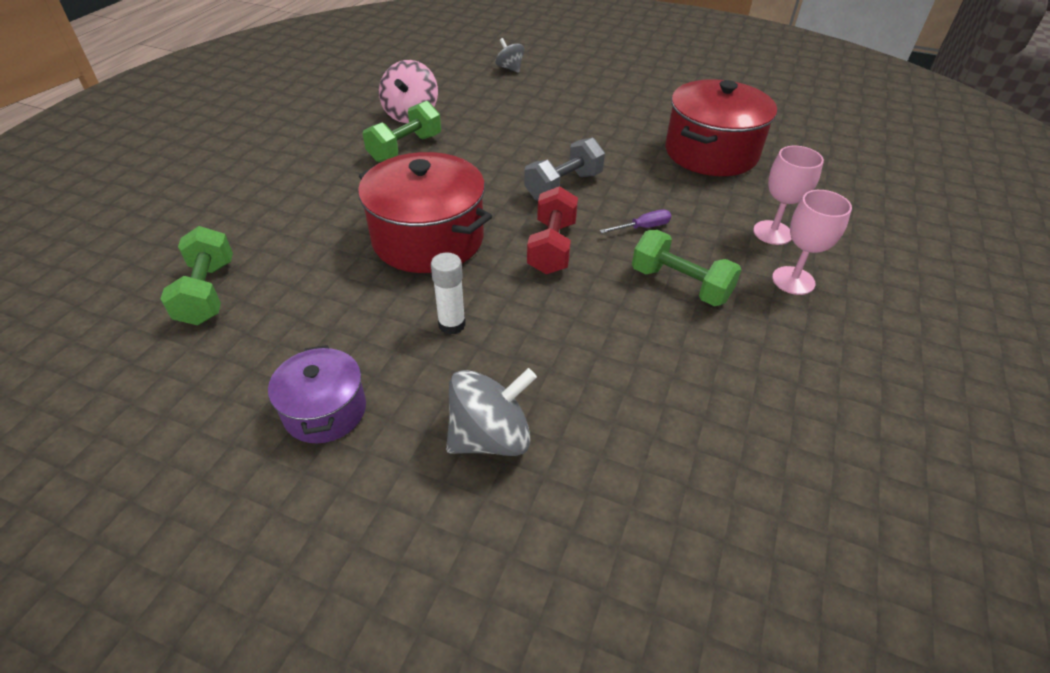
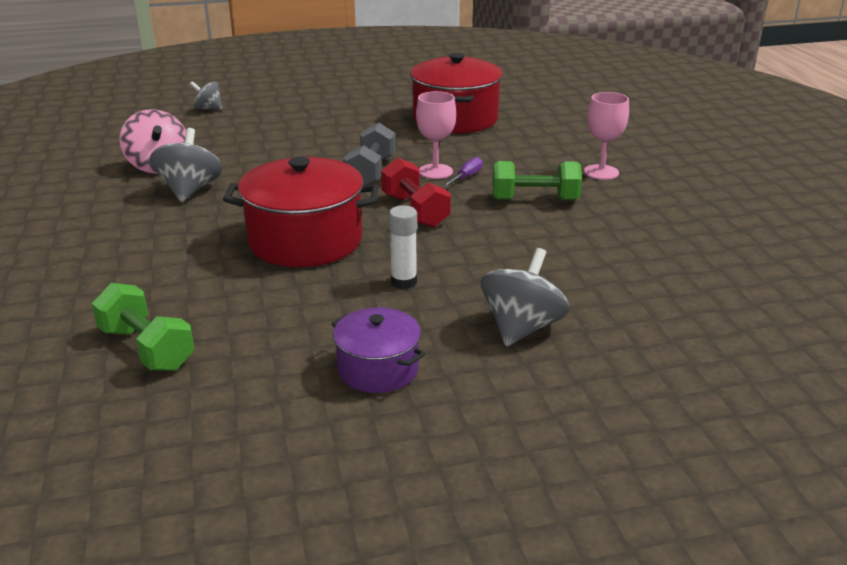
camera: 35 degrees left, 15 degrees down
(405, 148) = (190, 190): green dumbbell -> grey spinning top
(772, 233) = (556, 151): pink goblet -> pink goblet (435, 171)

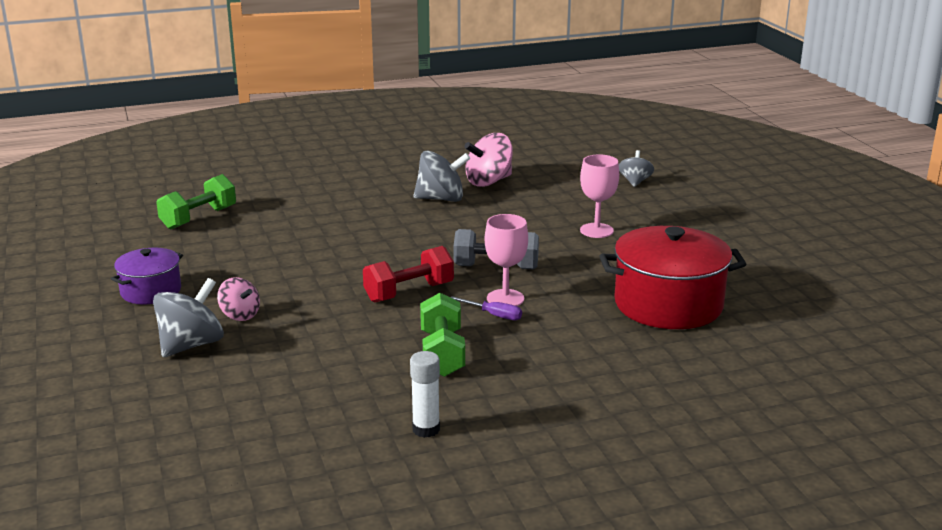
camera: 85 degrees right, 5 degrees down
(305, 240) = (348, 251): red pot -> none
(403, 282) = (273, 294): white glue stick -> white glue stick (426, 429)
(452, 300) = (240, 315): none -> pink spinning top
(521, 327) = (191, 345): grey spinning top -> grey spinning top turned 75 degrees counterclockwise
(601, 172) = (527, 398): pink goblet -> pink goblet (596, 230)

